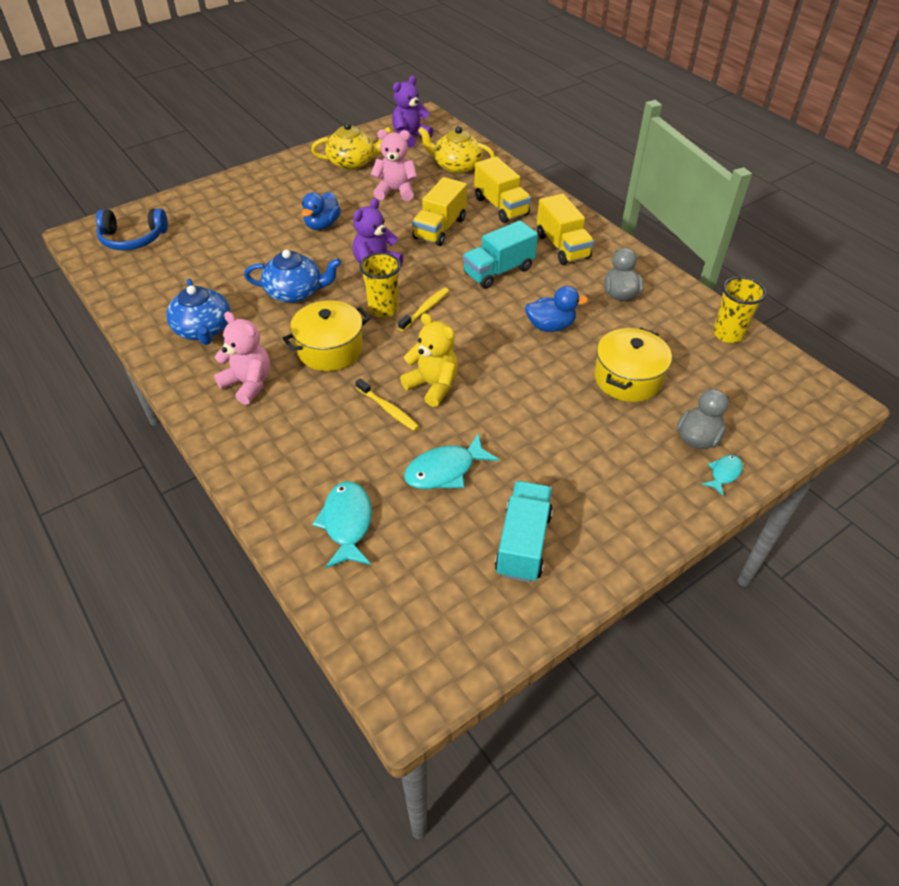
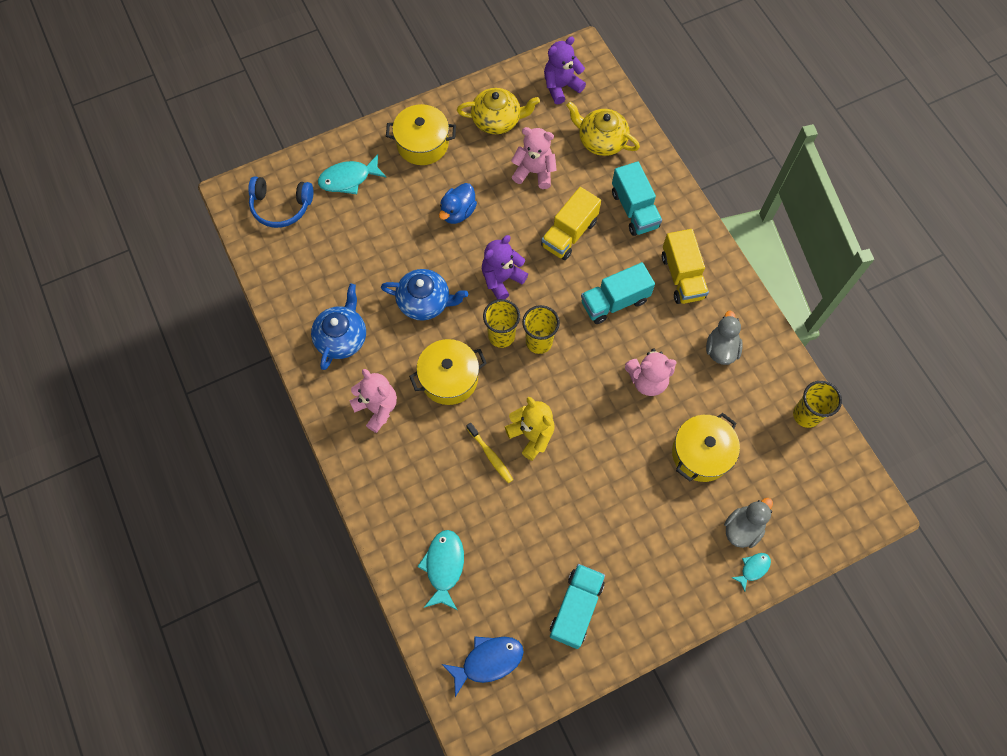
camera: 10 degrees right, 20 degrees up
(203, 329) = (342, 337): blue teapot -> blue teapot turned 150 degrees counterclockwise
(280, 183) = (422, 144): none -> yellow pot
(420, 619) = (488, 661): none -> blue fish
(425, 309) = (539, 342): yellow toothbrush -> yellow cup
(445, 470) = (527, 527): turquoise fish -> turquoise fish (348, 179)
(501, 206) = (634, 209): yellow truck -> turquoise truck
(550, 326) = (647, 380): blue duck -> pink teddy bear

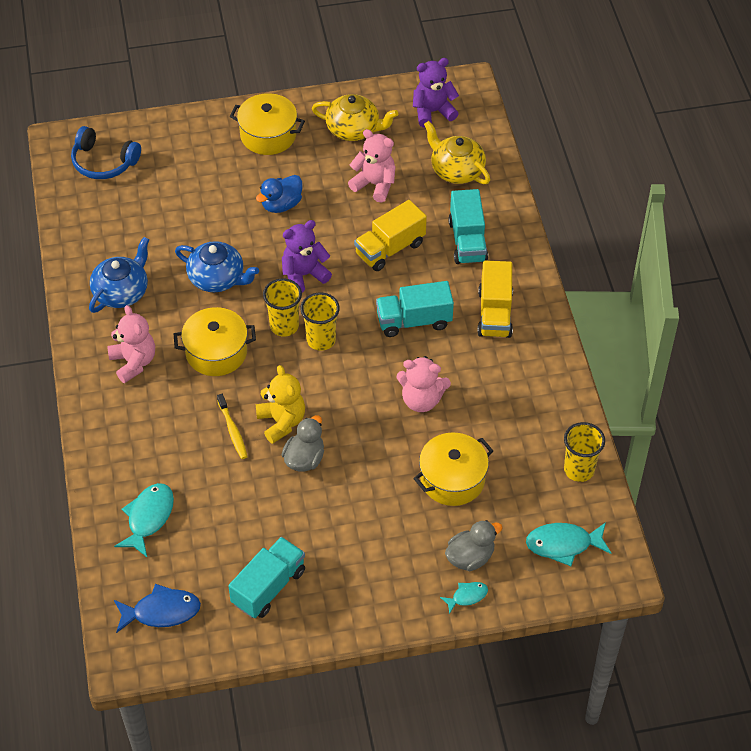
camera: 15 degrees right, 15 degrees down
(348, 179) = (181, 151): turquoise fish -> turquoise fish (563, 544)
(721, 349) = (511, 389): grey duck -> grey duck (304, 459)

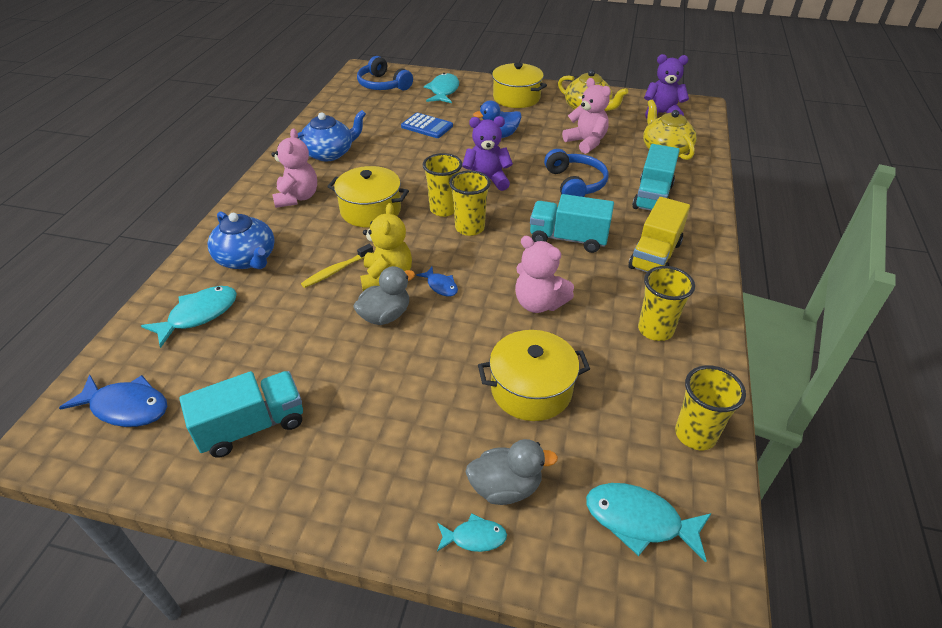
camera: 25 degrees right, 10 degrees down
(180, 150) = (443, 91): none -> turquoise fish
(197, 216) = (427, 126): none -> blue calculator
(217, 278) = (412, 165): blue teapot -> blue teapot (247, 259)
(232, 430) = (336, 270): yellow toothbrush -> yellow toothbrush turned 45 degrees clockwise
(332, 413) = (440, 286): none -> blue fish
(390, 249) = (575, 184): yellow truck -> blue headphones
(522, 391) = (655, 330): none -> yellow cup

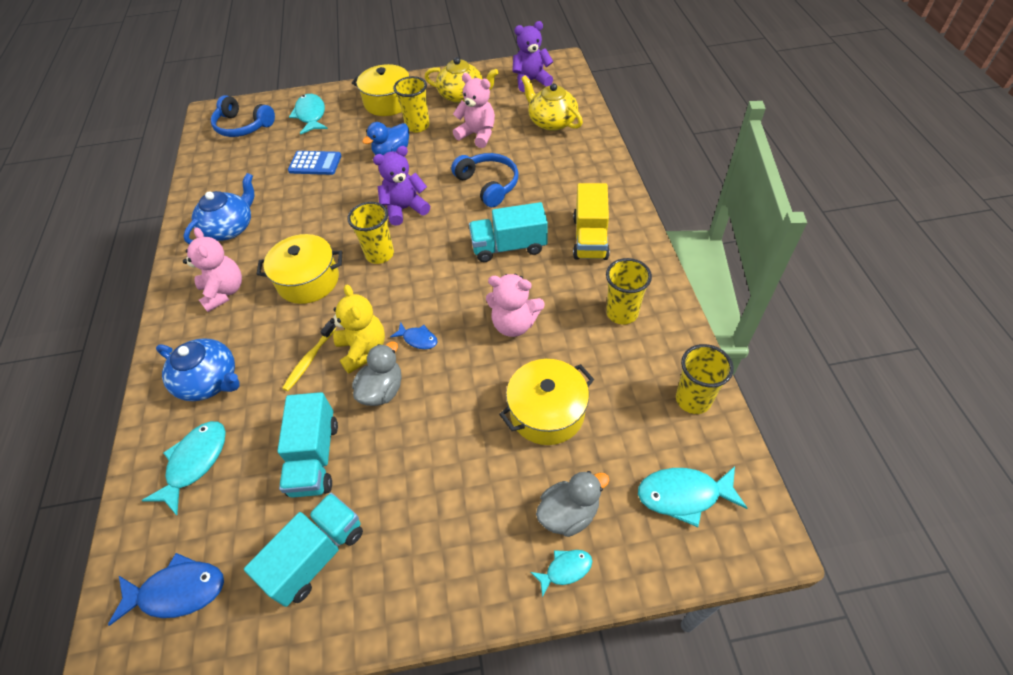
camera: 20 degrees left, 10 degrees up
(470, 228) = (414, 266): yellow cup -> yellow cup (417, 126)
(652, 196) = (562, 176): turquoise truck -> turquoise truck (314, 457)

